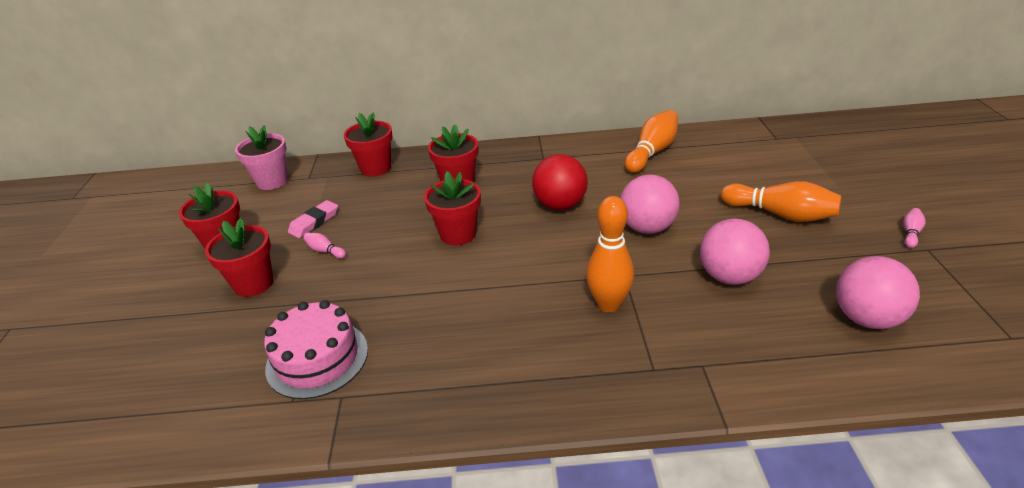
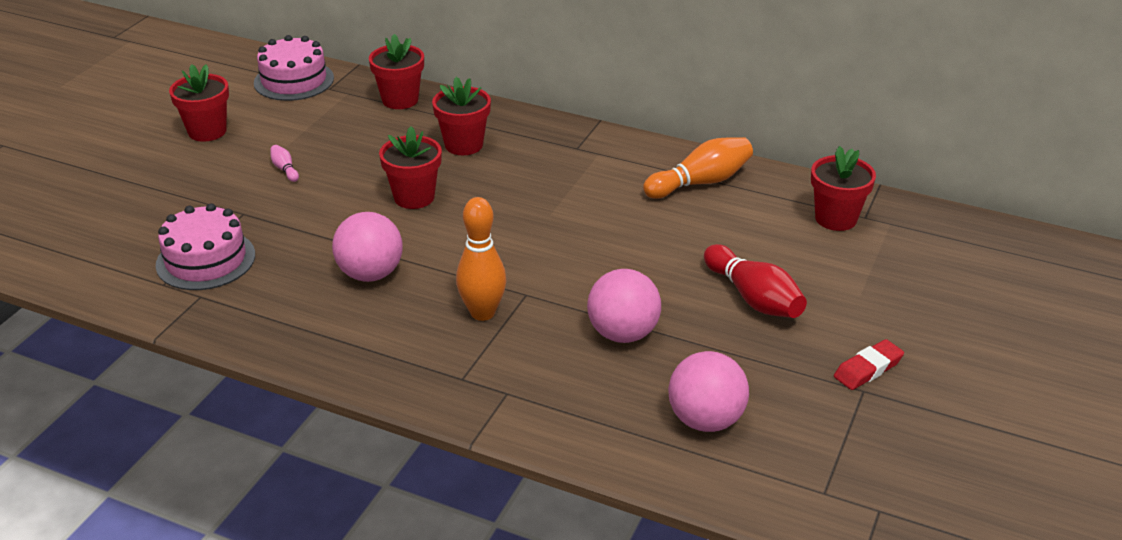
camera: 25 degrees right, 0 degrees up
(253, 283) = (204, 177): red flower pot -> red flower pot (836, 218)
(272, 181) = (294, 80): pink flower pot -> pink cake
(314, 222) = (298, 137): pink eraser -> none
(560, 205) = (539, 204): red ball -> none
(647, 228) = (599, 259): pink ball -> pink ball (370, 274)
(780, 214) = (753, 298): orange bowling pin -> red bowling pin
(910, 233) = (868, 369): pink bowling pin -> red eraser

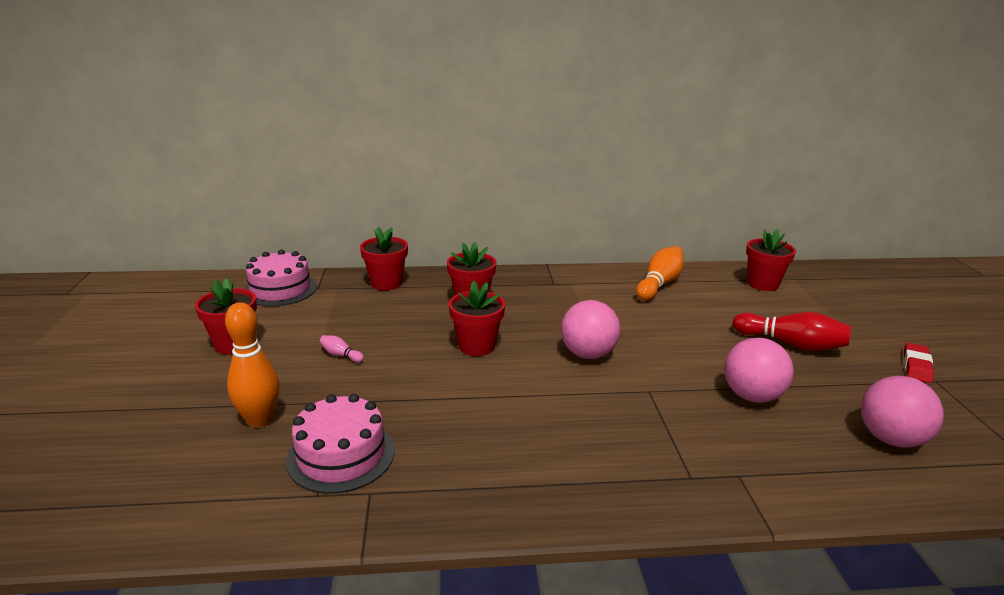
camera: 30 degrees left, 10 degrees down
(370, 274) = (511, 416): pink ball -> pink ball (588, 354)
(482, 313) = (637, 416): orange bowling pin -> orange bowling pin (260, 420)

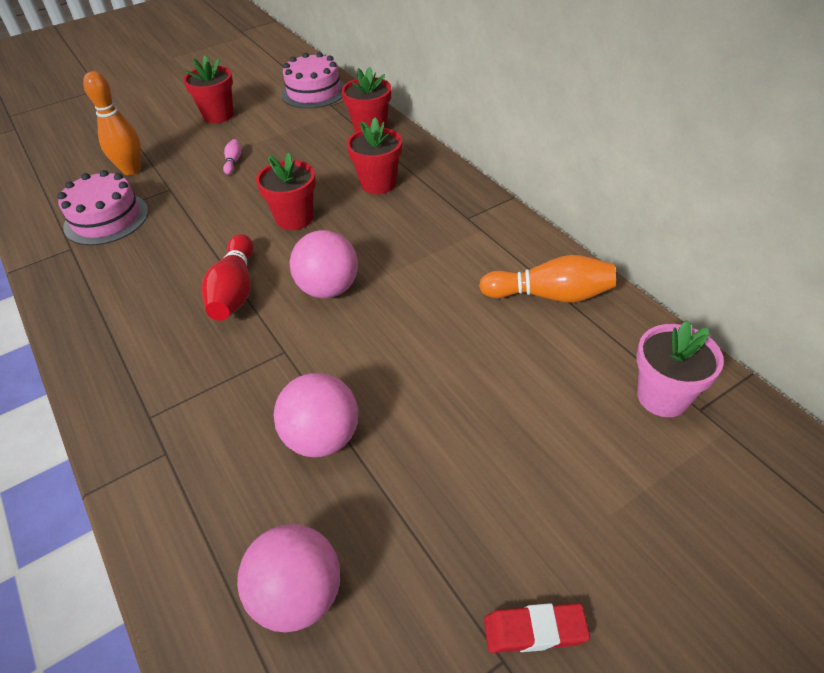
camera: 65 degrees right, 20 degrees up
(762, 284) = (662, 397): red flower pot -> pink flower pot
(791, 344) = (486, 458): red bowling pin -> red bowling pin (235, 291)

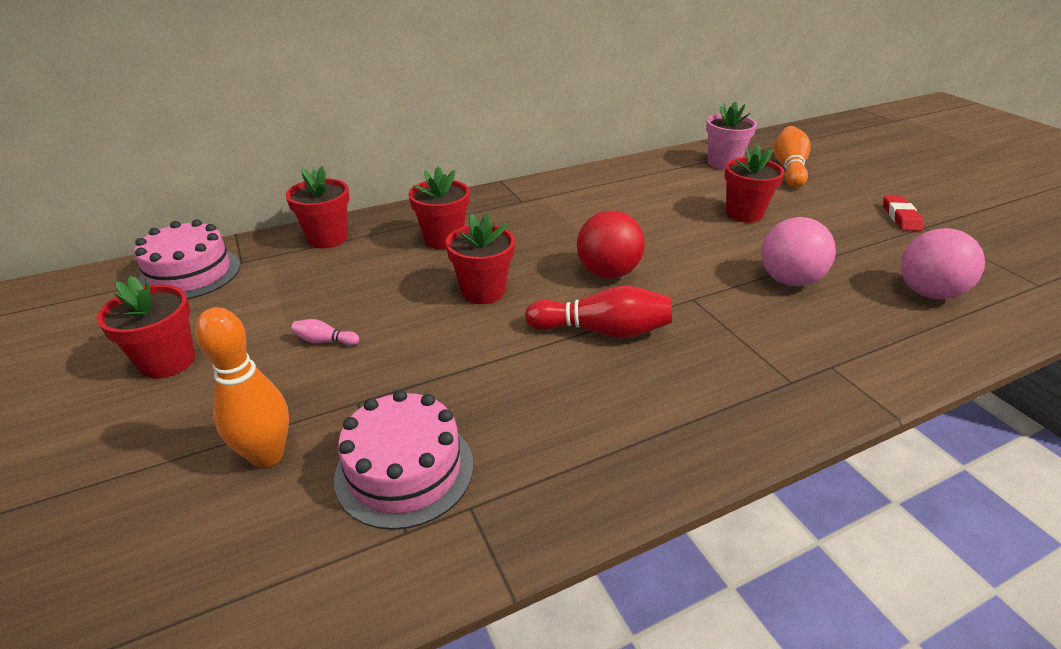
camera: 85 degrees left, 10 degrees down
(328, 289) = (607, 273): pink ball -> red ball
(488, 409) = (744, 214): none -> red flower pot
(550, 295) = (629, 181): orange bowling pin -> orange bowling pin (789, 169)

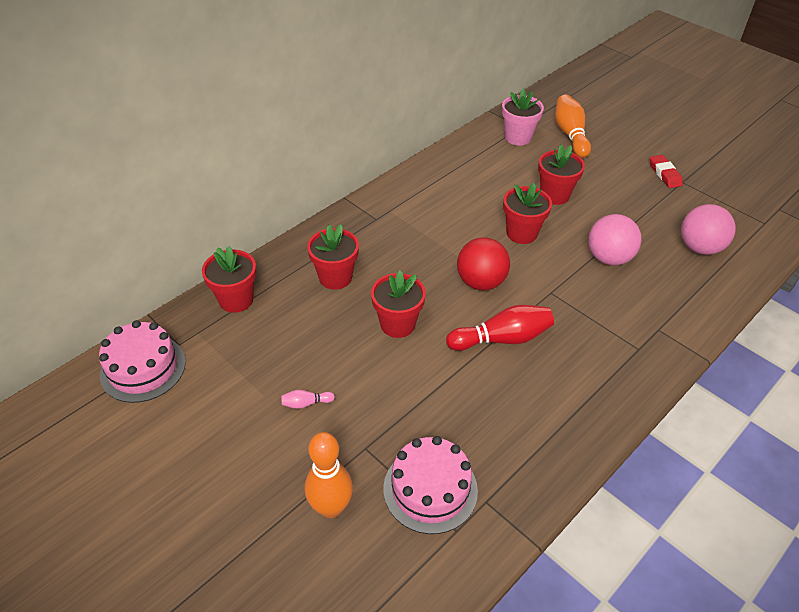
camera: 20 degrees left, 10 degrees up
(168, 361) = (195, 456): red flower pot -> red flower pot (521, 233)

